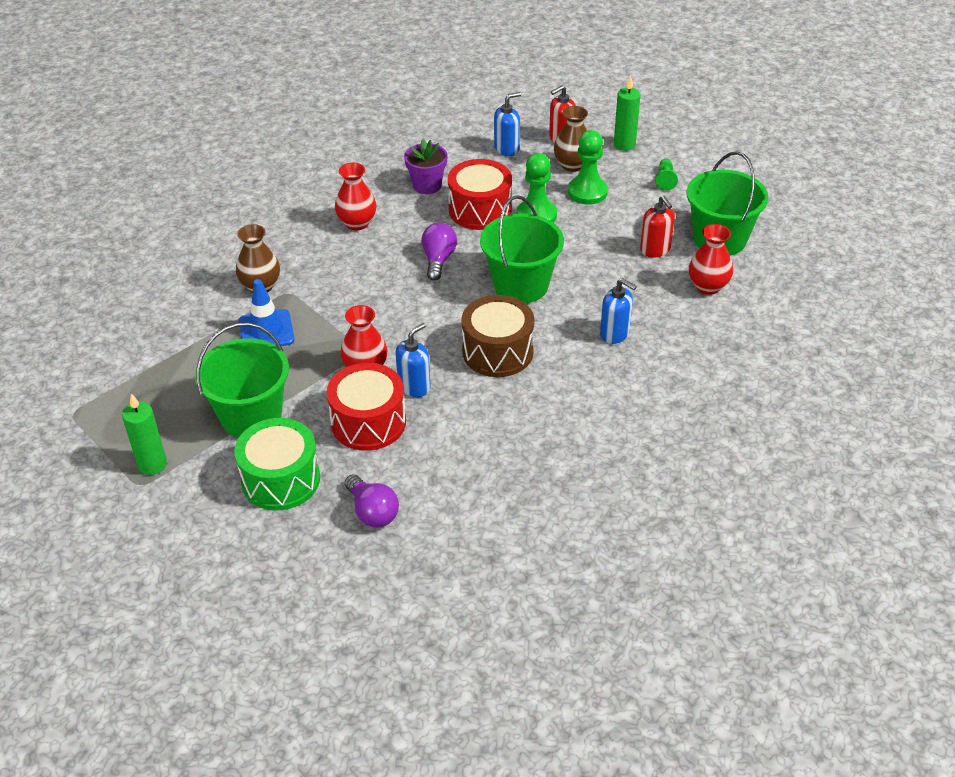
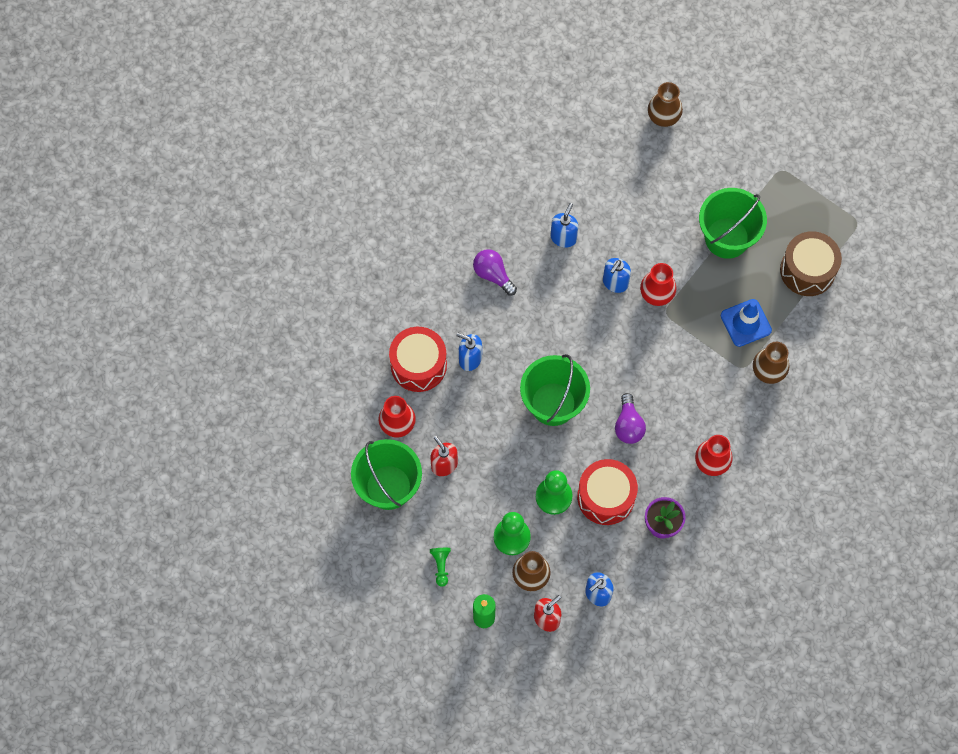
camera: 170 degrees right, 25 degrees up
(152, 464) = (780, 187): green candle -> none
(279, 573) = (663, 117): none -> brown vase
(281, 479) = (686, 187): green drum -> none
(368, 422) = (640, 244): red drum -> red drum (418, 365)
(372, 512) = (617, 171): purple light bulb -> purple light bulb (493, 275)
(470, 442) = (563, 237): none -> blue soap dispenser
(497, 352) = (559, 327): brown drum -> brown drum (807, 270)

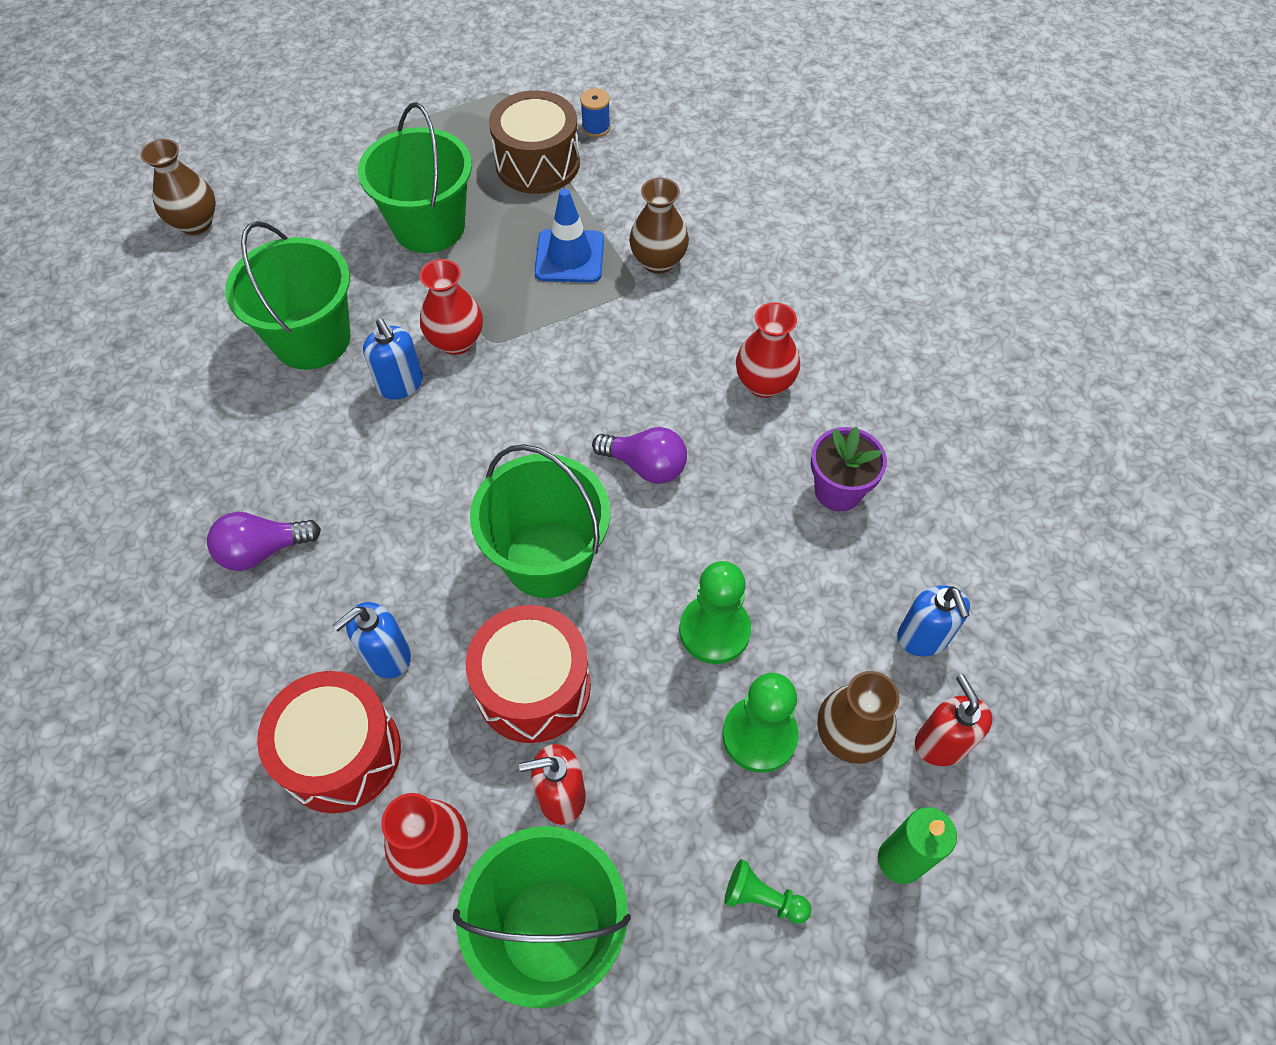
camera: 65 degrees left, 10 degrees down
(563, 237) = (277, 421): blue soap dispenser -> none
(606, 497) = (752, 550): red drum -> red drum (533, 687)
(620, 223) = (312, 339): none -> green bucket
(856, 288) = (596, 127): none -> blue spool

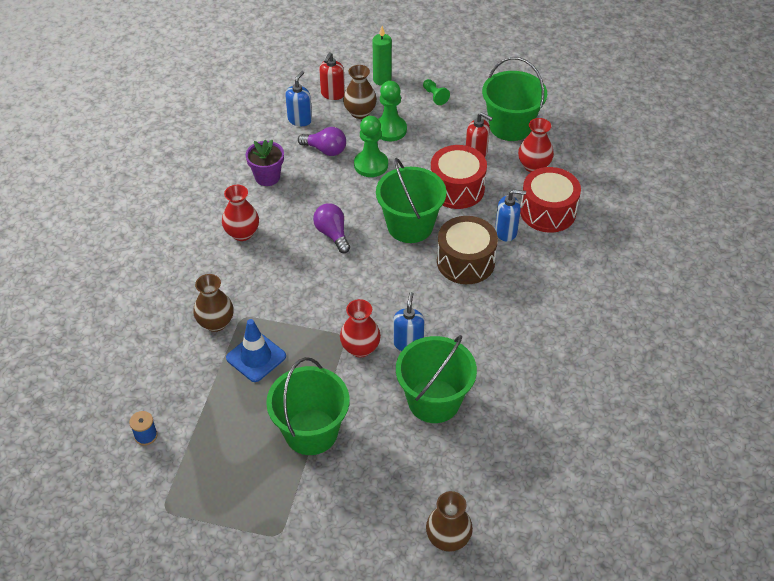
camera: 140 degrees left, 10 degrees down
(263, 550) = (531, 305): purple light bulb -> purple light bulb (325, 150)
(537, 163) = (207, 433): brown drum -> brown drum (465, 262)

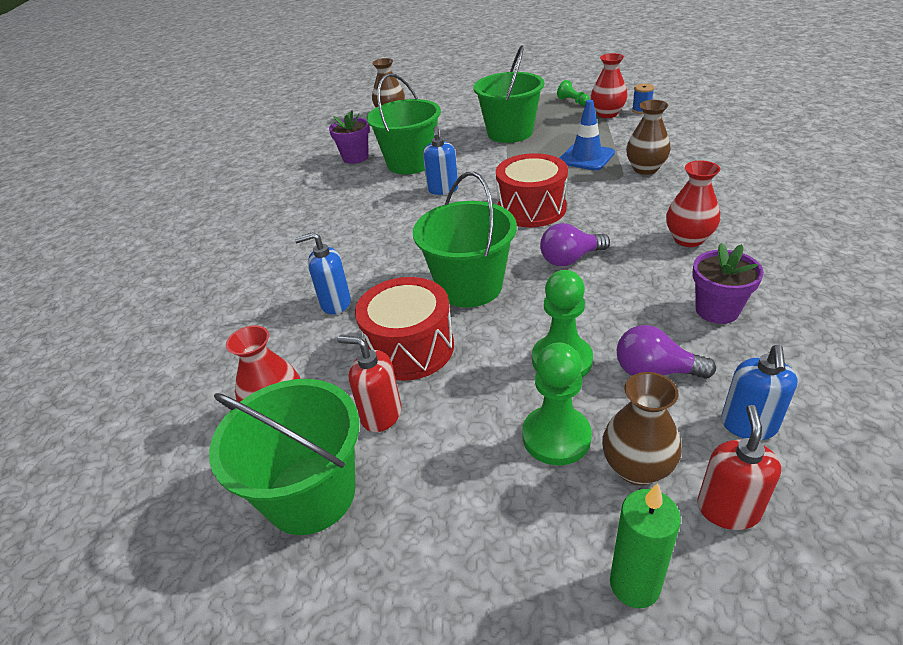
camera: 175 degrees right, 10 degrees down
(332, 234) = (570, 259): purple light bulb -> purple light bulb turned 105 degrees clockwise
(360, 348) = (489, 179): red vase -> red vase (607, 114)
(435, 96) = (485, 551): green pawn -> green pawn (573, 101)
(465, 262) = (389, 262): brown drum -> none
(496, 432) = (355, 157): none -> purple flower pot
(547, 211) = (270, 340): red drum -> red drum (531, 208)

